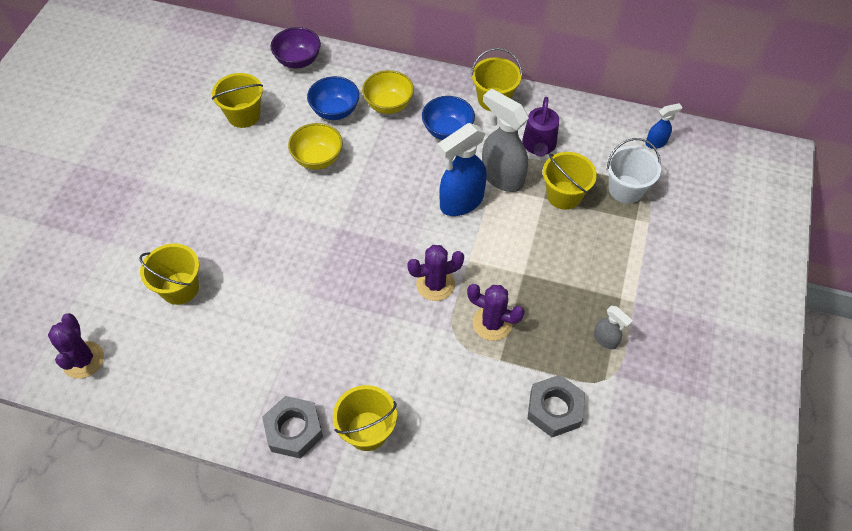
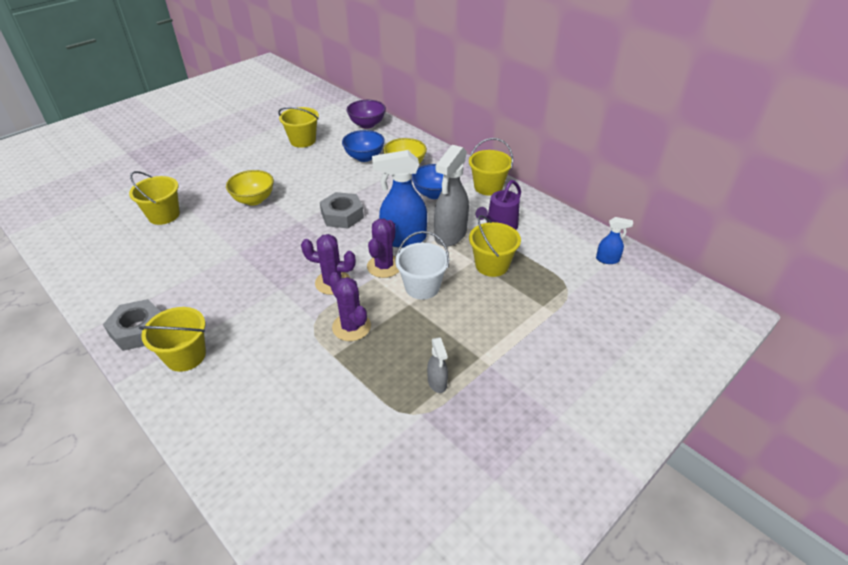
camera: 30 degrees right, 15 degrees down
(83, 360) = (67, 230): purple cactus -> purple cactus (384, 266)
(318, 159) = (326, 178): yellow bowl -> yellow bowl (254, 200)
(501, 177) = (450, 235): grey spray bottle -> grey spray bottle turned 135 degrees counterclockwise
(554, 409) = (343, 414): grey nut -> grey nut (342, 215)
(626, 189) = (551, 281): white bucket -> white bucket (422, 287)

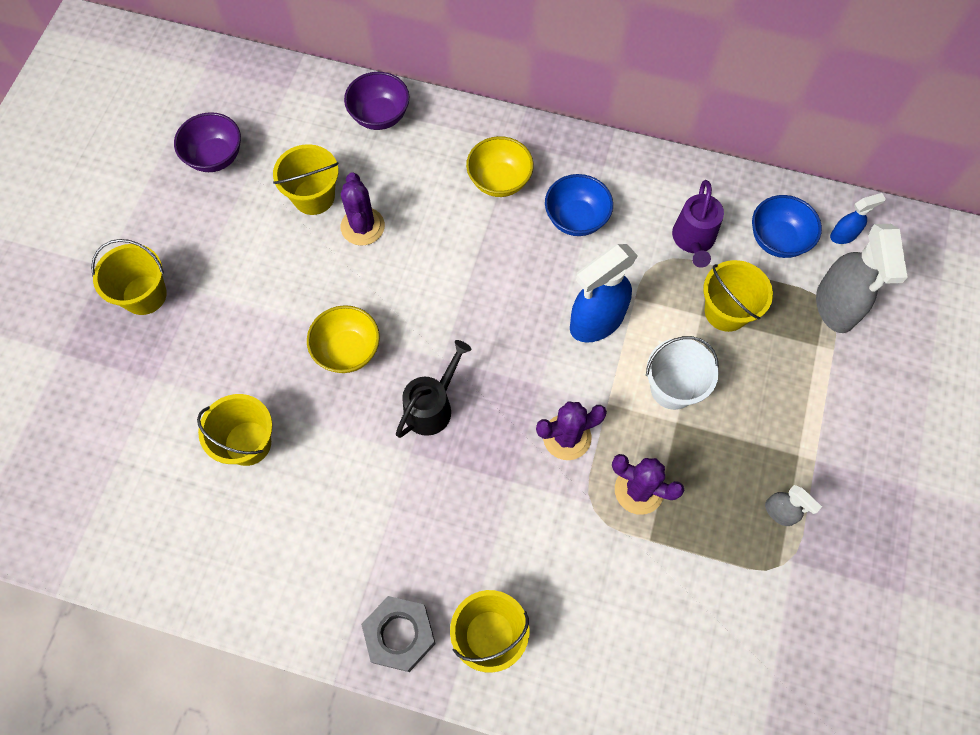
camera: 30 degrees left, 25 degrees up
(271, 238) = (432, 406): none -> black watering can
(273, 114) = (215, 157): none -> purple bowl
(342, 215) = (489, 319): grey nut -> none
(364, 157) = (431, 190): blue bowl -> blue bowl (777, 240)
(384, 266) = (606, 379): purple cactus -> purple cactus (362, 226)
(450, 235) = (646, 285): grey spray bottle -> grey spray bottle (835, 307)
(488, 187) = (634, 172): yellow bucket -> yellow bucket (144, 295)

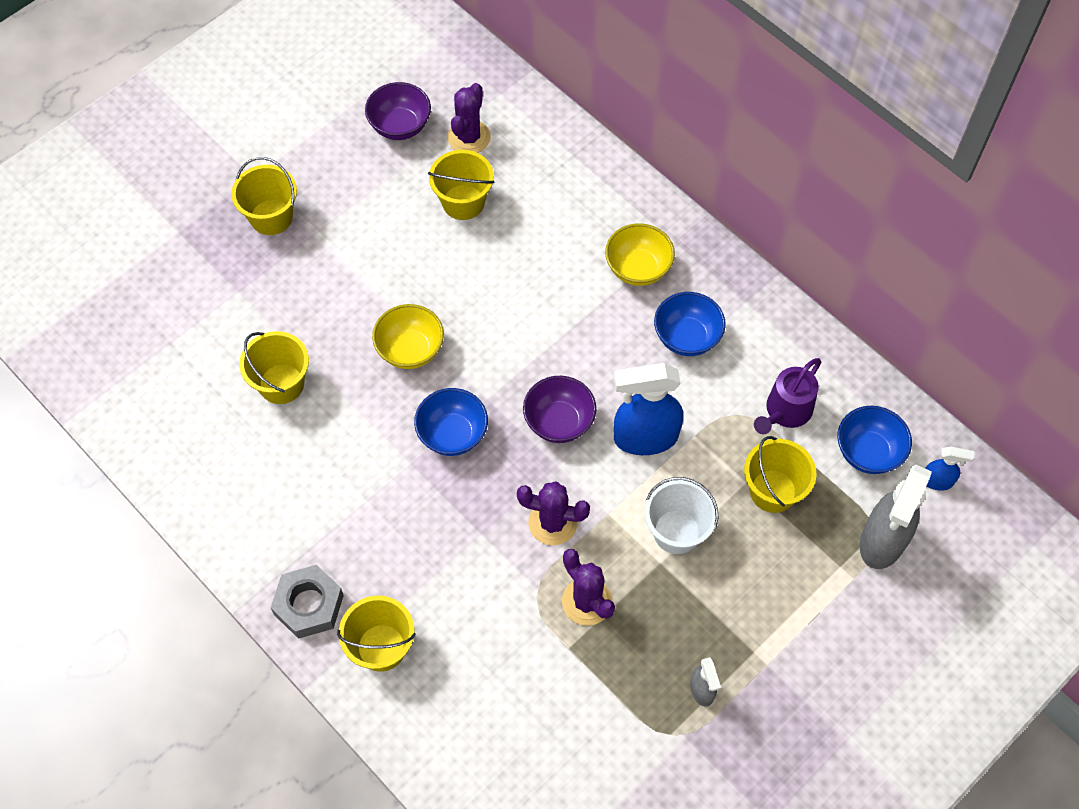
camera: 30 degrees right, 5 degrees down
(362, 226) = (489, 249): purple cactus -> purple cactus (469, 137)
(380, 116) = (566, 157): purple bowl -> purple bowl (559, 422)
(432, 406) = (452, 434): black watering can -> blue bowl

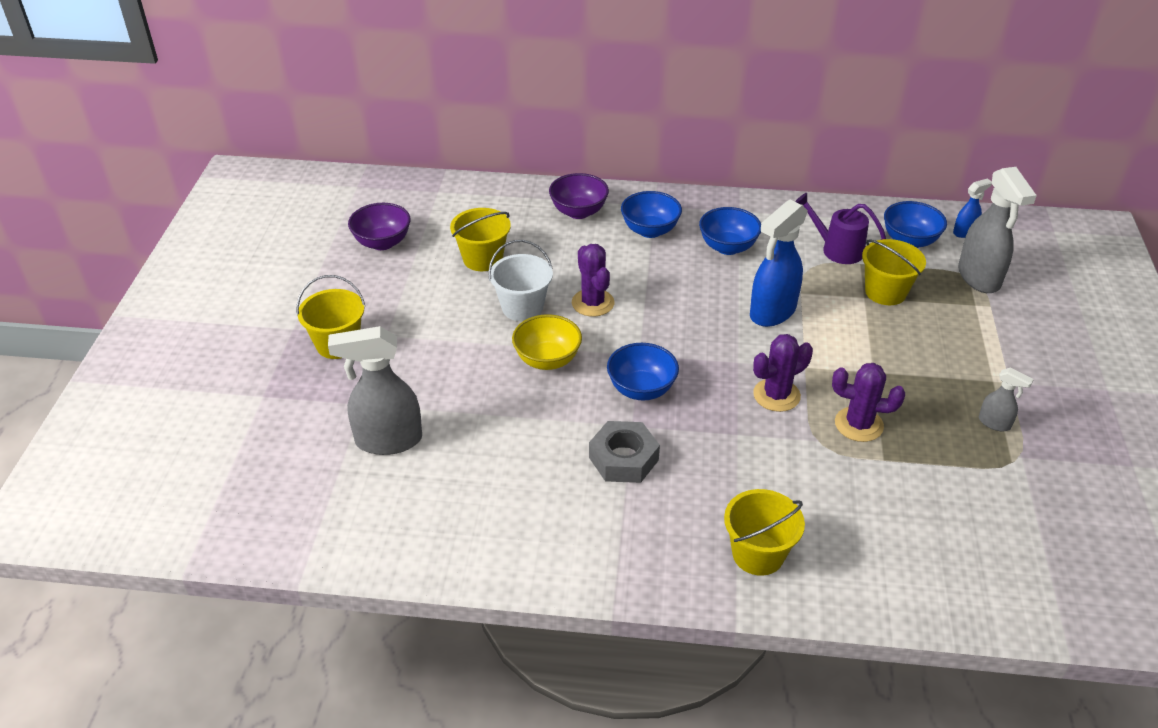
camera: 40 degrees left, 20 degrees down
(225, 341) = (387, 440): none -> grey spray bottle
(281, 384) = (469, 439): yellow bucket -> none
(309, 605) = (668, 566): grey nut -> grey nut (623, 458)
(469, 137) = (443, 224): purple cactus -> purple cactus (593, 303)
(559, 422) = (706, 338): purple bowl -> purple bowl (578, 212)
(638, 269) = (650, 230): yellow bowl -> blue bowl
(676, 532) = (860, 349): white bucket -> white bucket (522, 307)
(785, 412) = (837, 249): purple watering can -> purple watering can turned 120 degrees clockwise

